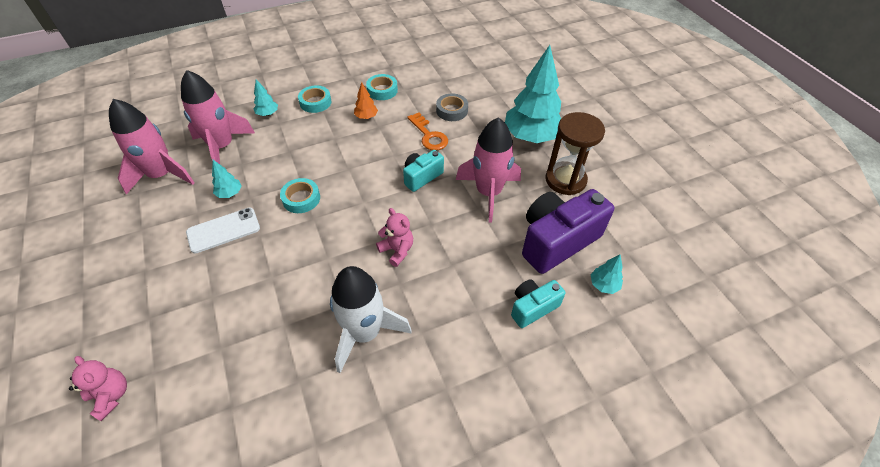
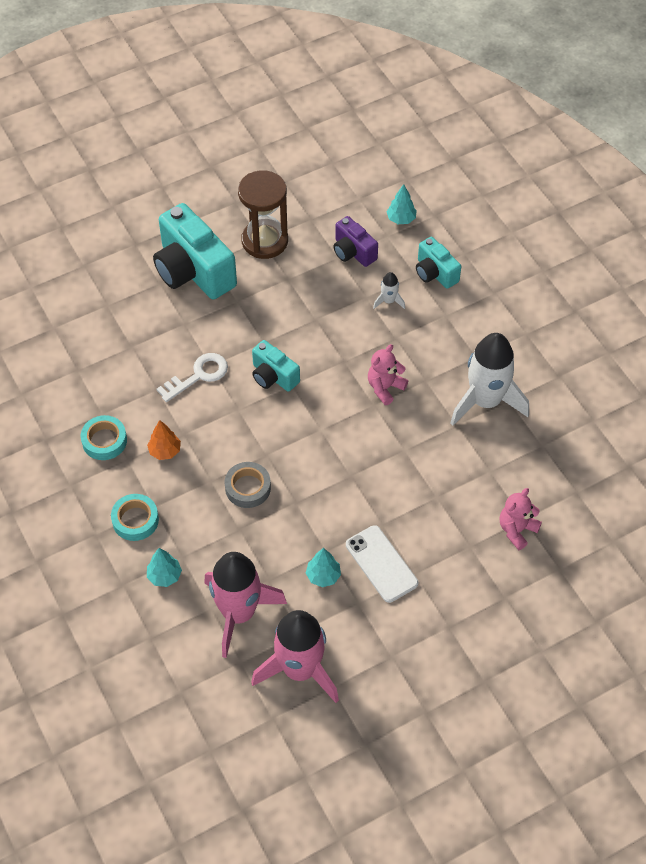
camera: 95 degrees left, 5 degrees up
(111, 396) = (589, 595): pink teddy bear -> pink teddy bear (517, 530)
(301, 199) = (322, 495): turquoise tape -> none
(429, 135) = (198, 376): orange key -> white key
(452, 110) = (146, 354): grey tape -> grey tape (248, 488)
(488, 193) = (292, 310): pink rocket -> none
(497, 263) = (388, 301): none -> white rocket
(531, 137) = (193, 271): turquoise tree -> turquoise camera
(557, 241) = (353, 252): purple camera -> purple camera, size x0.54

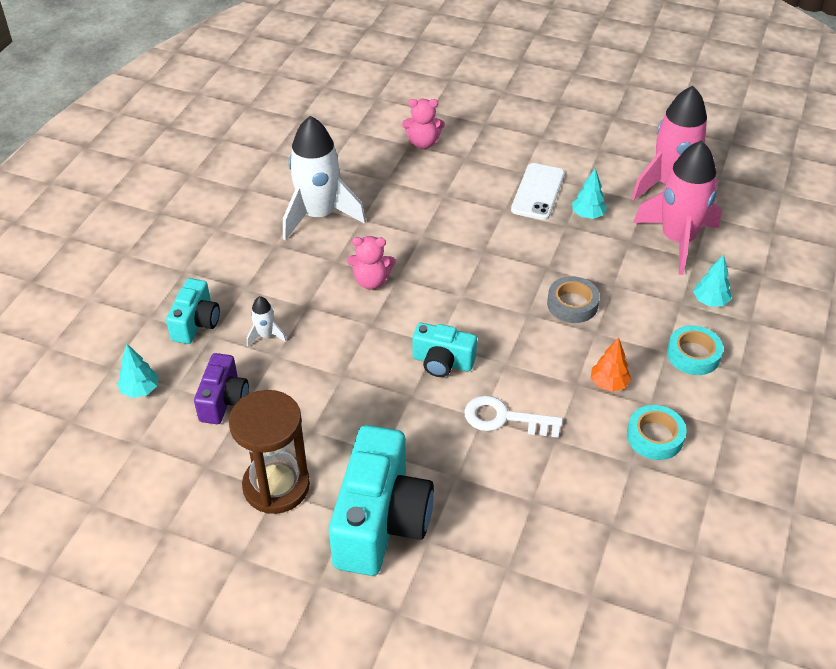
camera: 130 degrees left, 10 degrees down
(273, 376) = (442, 362): turquoise camera -> turquoise camera turned 105 degrees clockwise

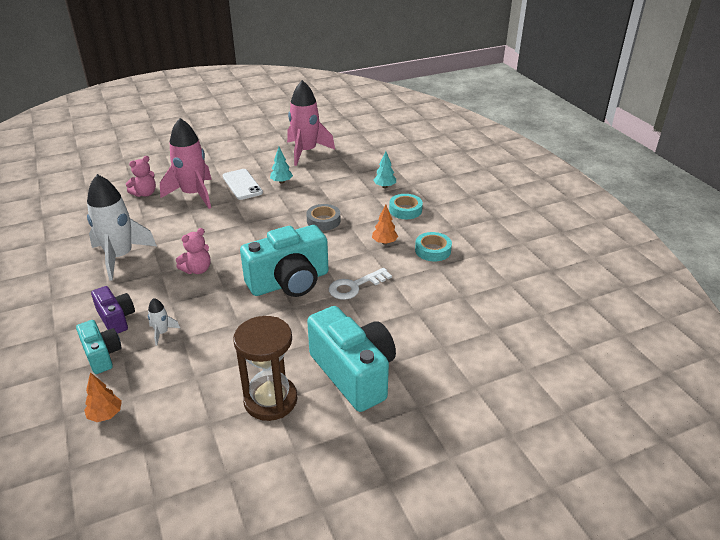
camera: 45 degrees left, 10 degrees down
(140, 390) = (105, 415): turquoise tree -> orange tree
(224, 400) = (177, 381): purple camera -> purple camera (116, 319)
(442, 362) = (289, 282): turquoise camera -> turquoise camera, size x1.85
(677, 240) = (338, 171): pink rocket -> pink rocket (193, 194)

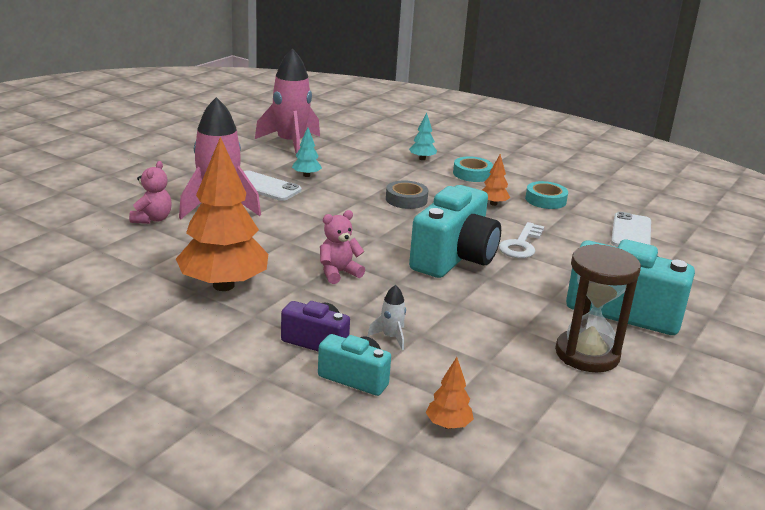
camera: 35 degrees left, 10 degrees down
(120, 257) = (223, 285): white rocket -> orange tree
(197, 269) = (338, 273): pink teddy bear -> pink teddy bear turned 135 degrees counterclockwise
(464, 303) = (631, 232): none -> white phone

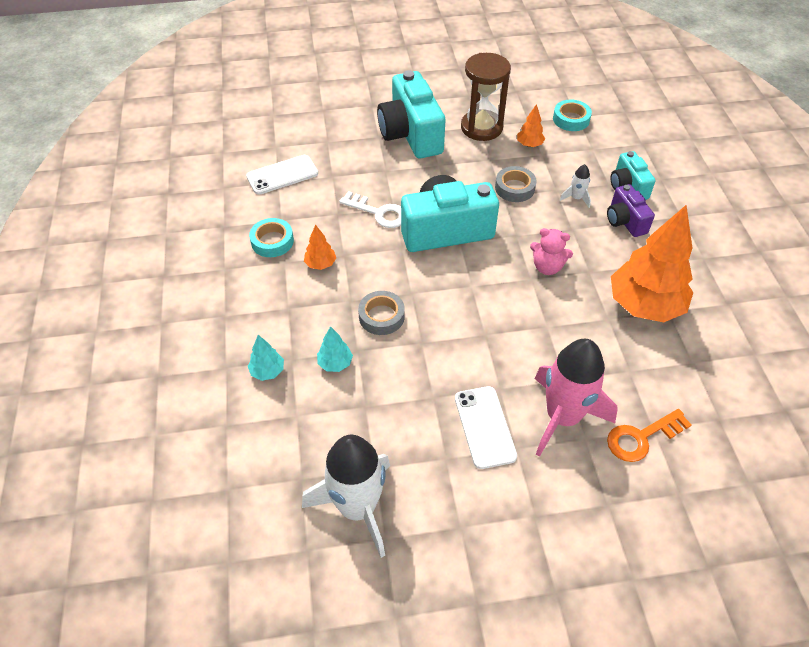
camera: 130 degrees left, 25 degrees up
(152, 219) = (641, 437): pink teddy bear -> orange key
(290, 144) = (357, 508): pink rocket -> white rocket
(306, 175) = (420, 420): turquoise tree -> turquoise tree (335, 363)
(448, 425) = (609, 139): orange tree -> orange tree (529, 145)
(458, 315) = (514, 188): none -> grey tape
(472, 174) = (265, 314): turquoise tape -> turquoise tape (571, 119)
(521, 244) = (378, 212): white key -> white key turned 45 degrees clockwise

